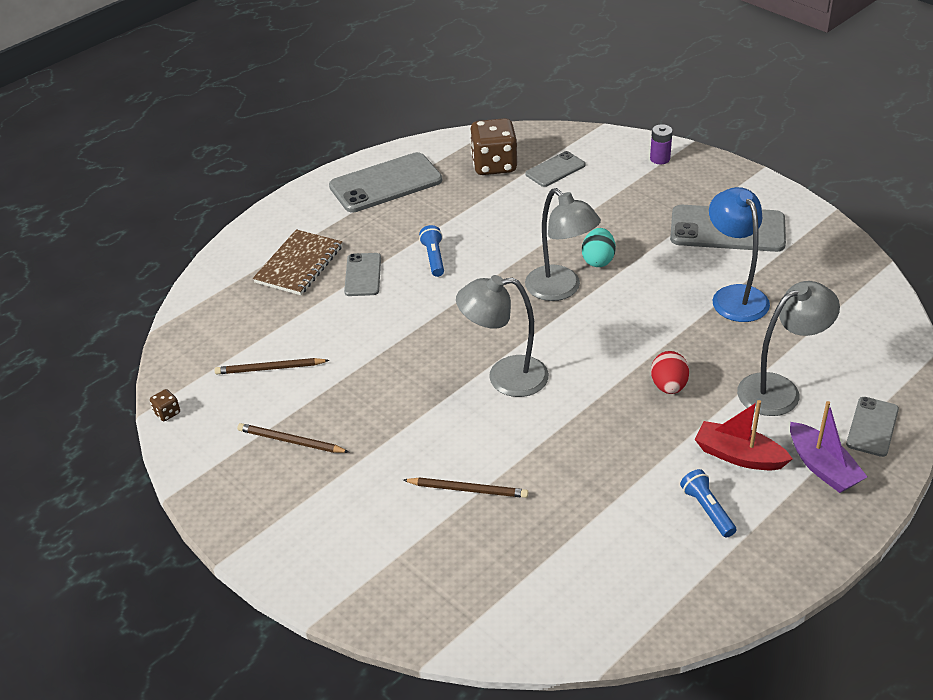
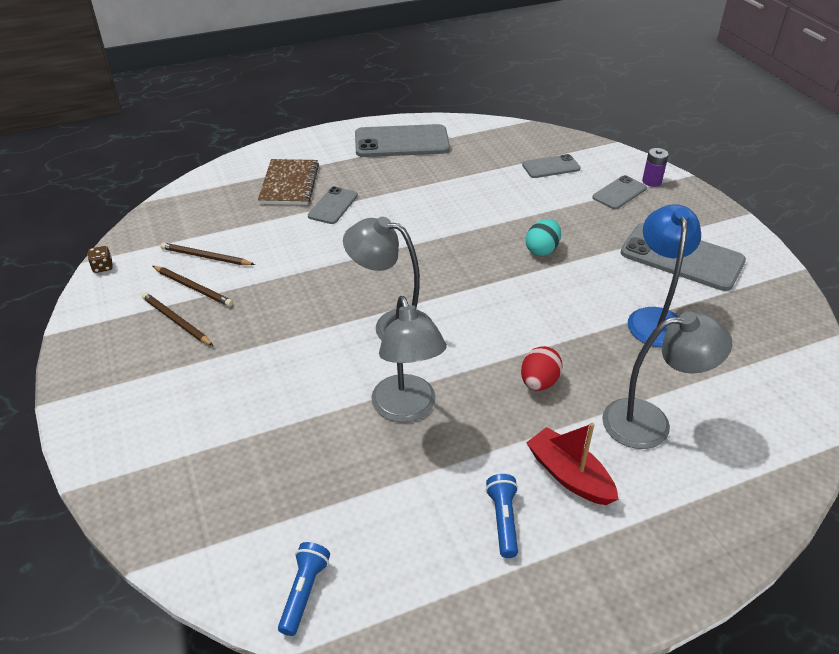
camera: 20 degrees right, 0 degrees up
(299, 264) = (289, 184): brown notebook -> brown notebook turned 45 degrees counterclockwise
(434, 258) = (400, 208): blue flashlight -> blue flashlight (304, 592)
(468, 489) = (289, 415): brown pencil -> brown pencil (193, 287)
(494, 165) = (500, 150): brown dice -> none
(560, 290) = (491, 265): grey lamp -> grey lamp (407, 409)
(822, 467) = (653, 520): purple boat -> none
(872, 427) = (732, 495): grey phone -> grey phone (619, 193)

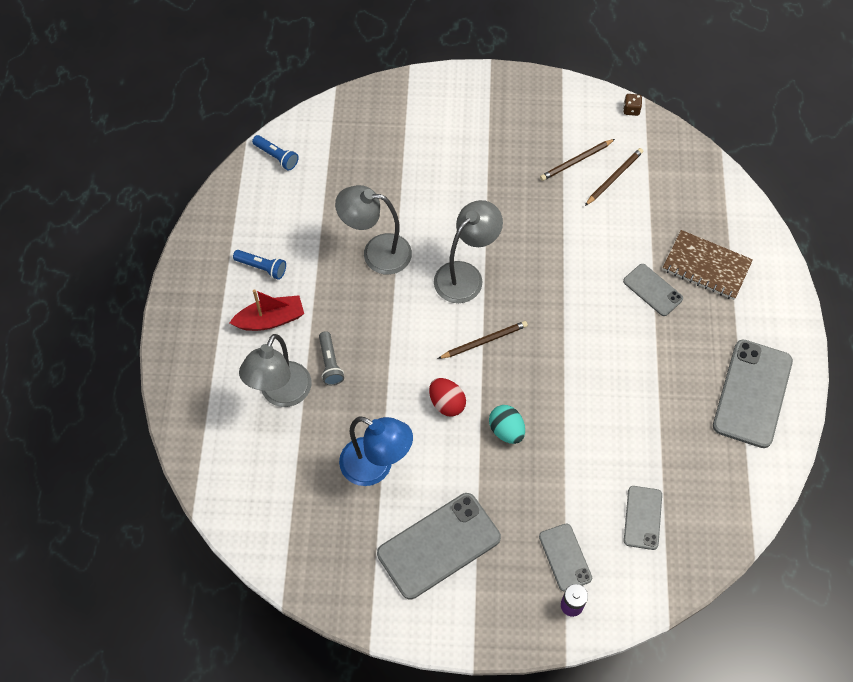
camera: 115 degrees right, 20 degrees up
(176, 321) = (540, 143): brown pencil -> brown pencil (484, 341)
(539, 382) = (356, 344): red egg -> red egg (446, 403)
(579, 395) = (330, 363): none -> grey flashlight

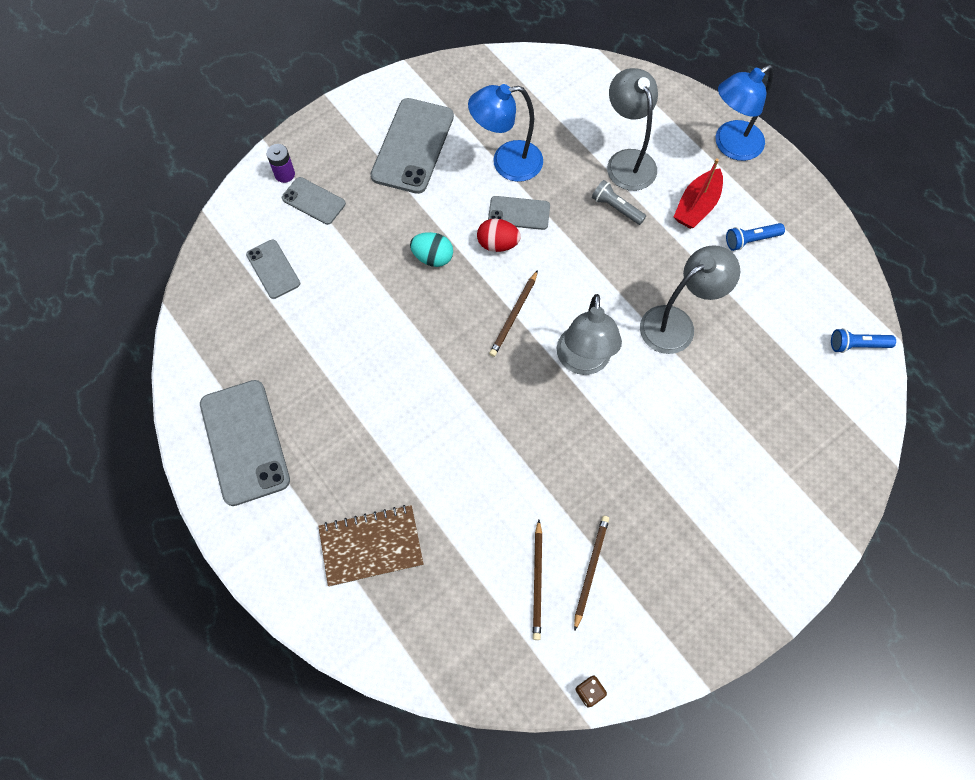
camera: 140 degrees right, 5 degrees up
(191, 345) = (730, 146): none -> blue lamp
(652, 290) = (405, 478): grey phone -> grey phone (519, 213)

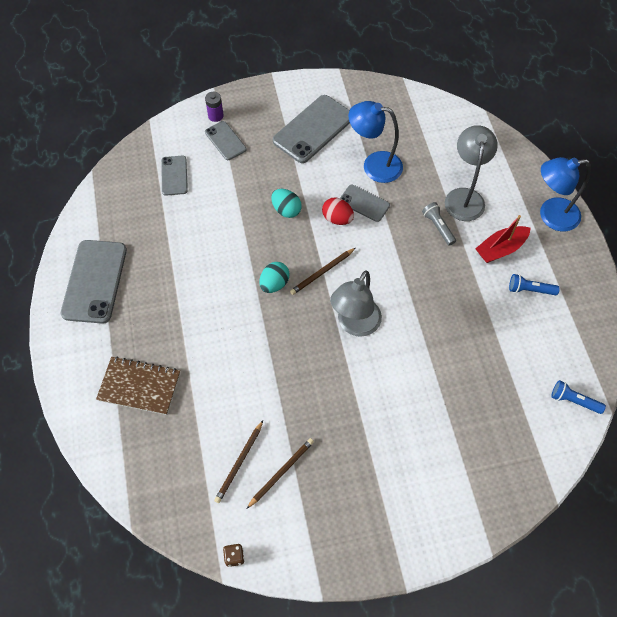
camera: 25 degrees right, 5 degrees down
(466, 352) = (274, 284): none -> turquoise egg
(676, 324) = (439, 327): grey lamp -> none

